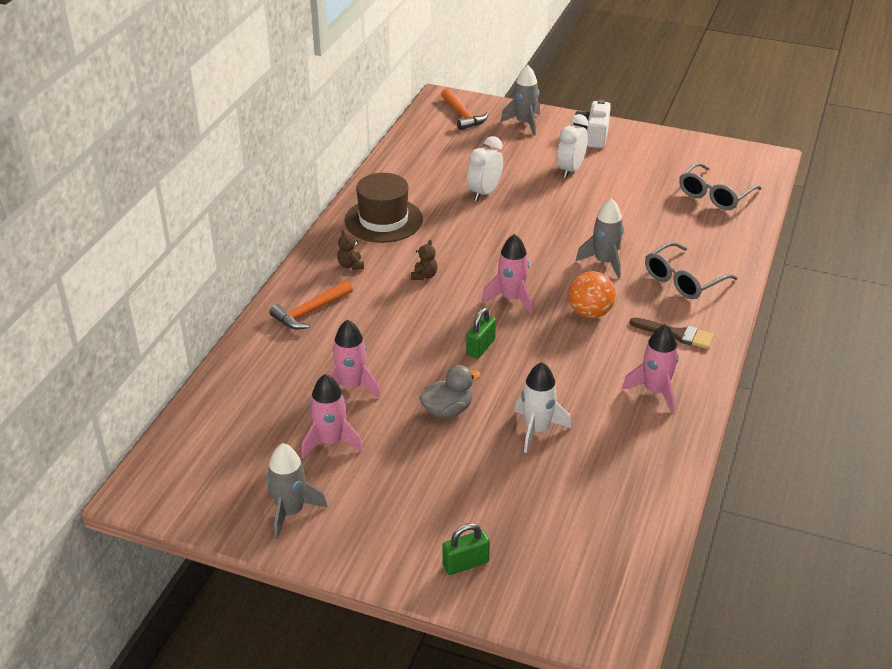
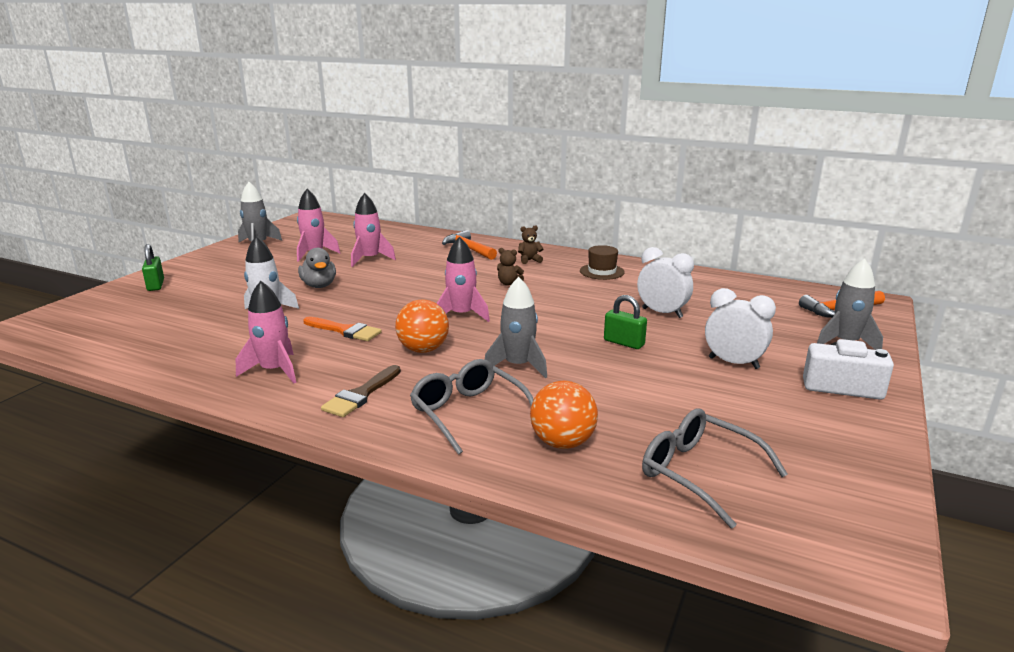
camera: 95 degrees right, 15 degrees down
(383, 220) = (602, 271): brown hat -> brown hat, size x0.59
(480, 347) = (393, 300): green padlock -> green padlock (624, 343)
(563, 366) = (345, 330): none -> orange brush
(704, 240) = (562, 443): none -> orange ball

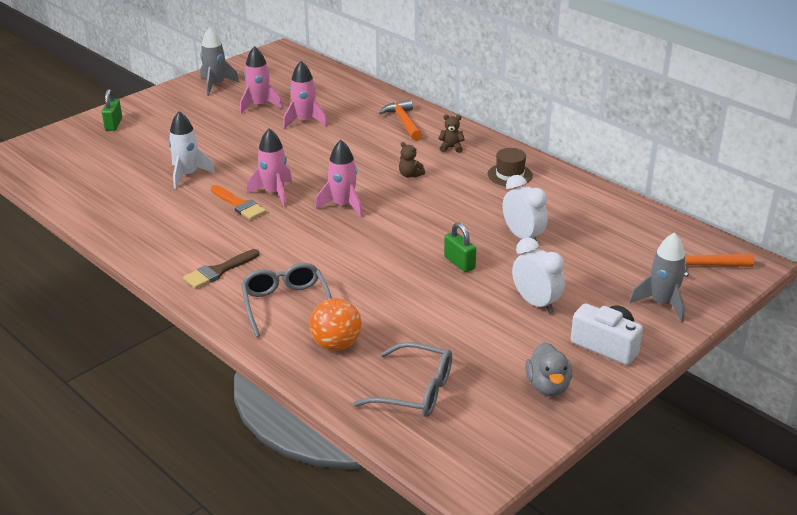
camera: 20 degrees right, 10 degrees up
(274, 371) = (167, 235): pink rocket -> pink rocket (274, 193)
(319, 285) = (244, 148): grey duck -> grey duck (548, 386)
(423, 349) = (289, 237): orange ball -> none
(518, 366) = (353, 269): grey rocket -> none
(699, 473) = (415, 391): grey glasses -> grey glasses turned 135 degrees clockwise

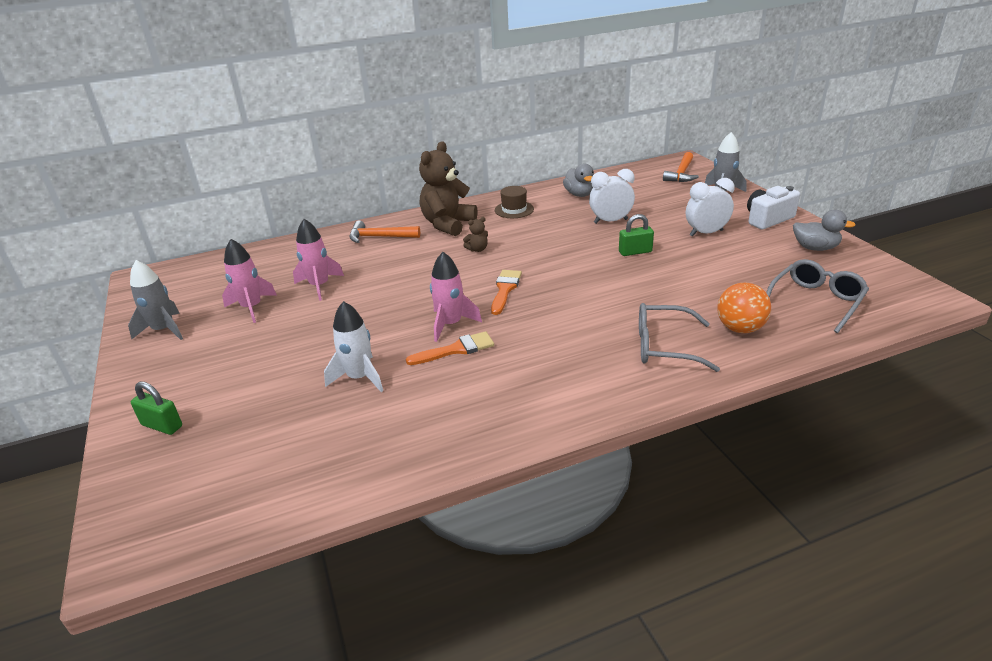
camera: 65 degrees left, 0 degrees up
(218, 271) = (583, 381): brown brush -> none
(343, 205) = (505, 289): pink rocket -> orange brush
(451, 148) = (448, 224): brown teddy bear -> brown teddy bear, size x2.39
(578, 205) = (579, 194): none -> grey duck

